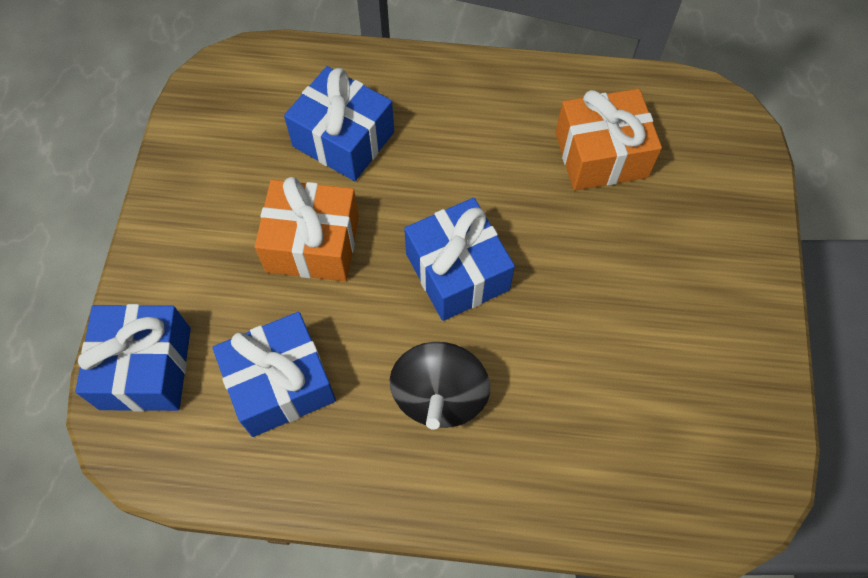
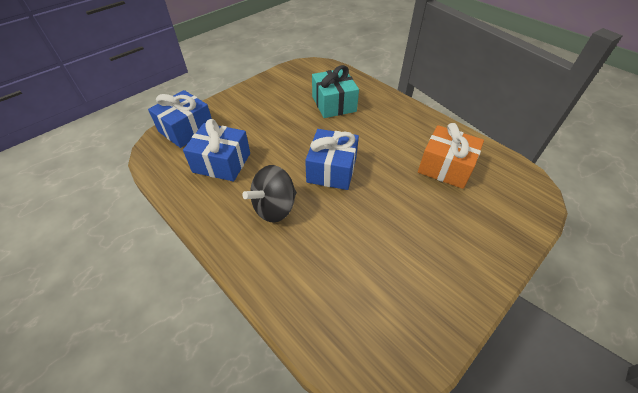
camera: 40 degrees right, 15 degrees down
(312, 244) = (285, 128): orange gift -> none
(343, 139) = (334, 104): blue gift -> turquoise gift

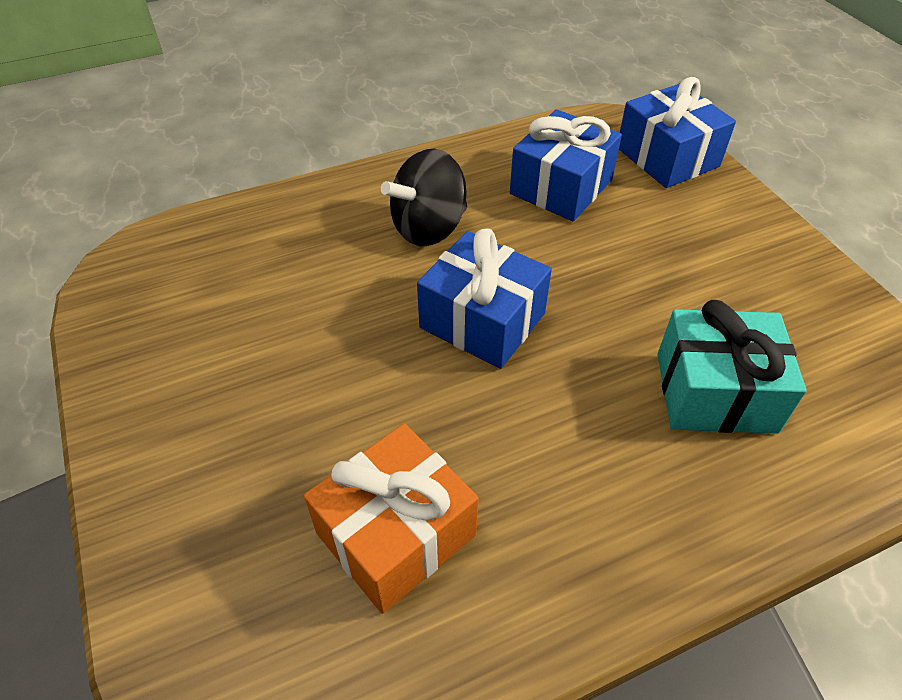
camera: 110 degrees right, 0 degrees up
(274, 208) = (429, 228): black spinning top -> black spinning top turned 105 degrees counterclockwise

